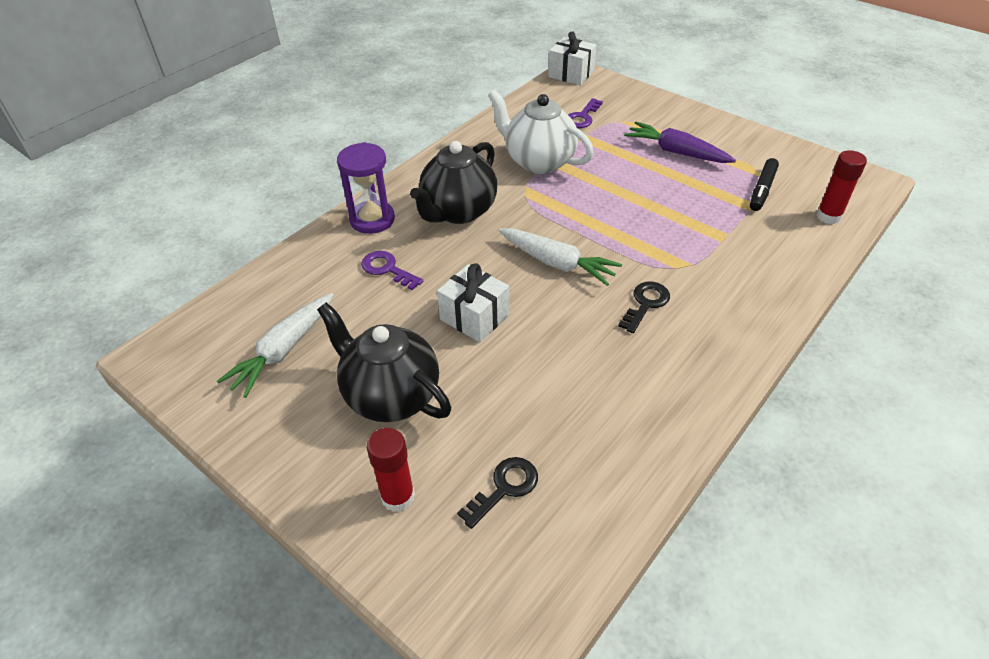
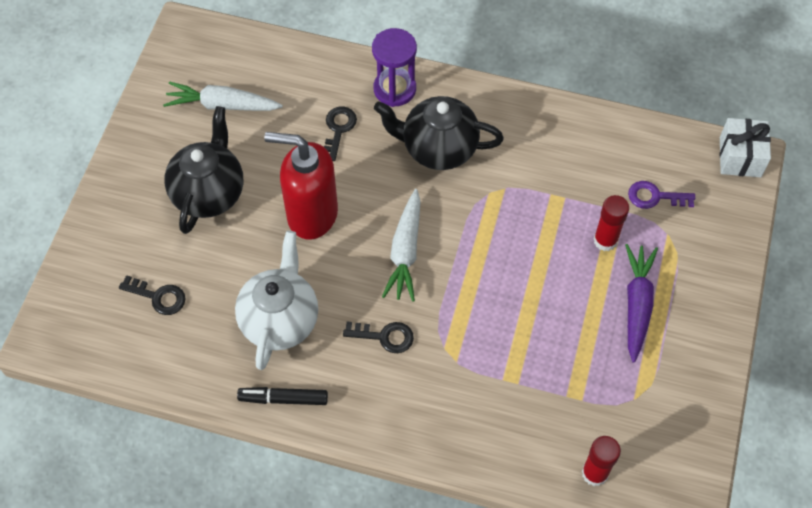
camera: 65 degrees right, 15 degrees up
(387, 269) = (338, 129): purple key -> black key
(398, 497) = (128, 236): red glue stick -> red glue stick (605, 240)
(474, 317) = (311, 214): white gift -> red soap dispenser
(538, 161) = (551, 184): white teapot -> white teapot (280, 320)
(762, 190) = (609, 401): black marker -> black marker (283, 399)

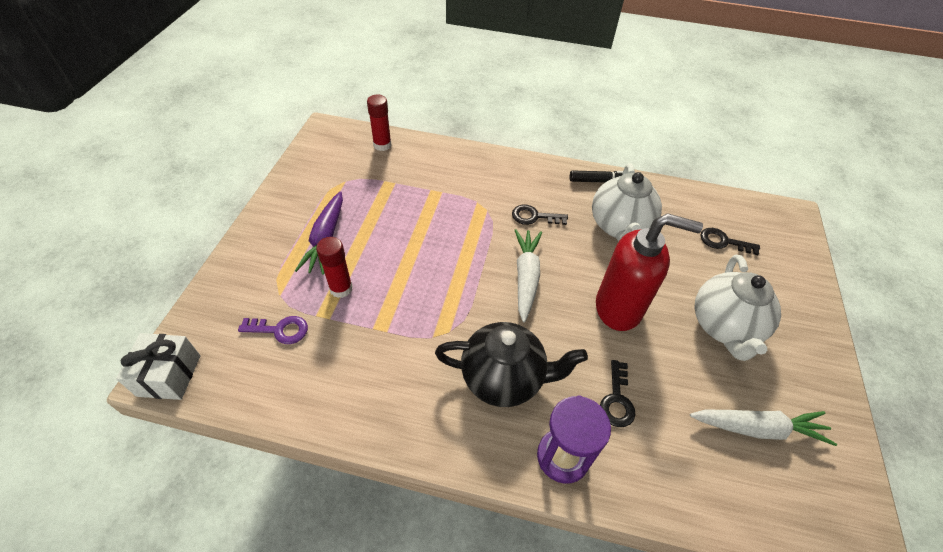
camera: 175 degrees right, 10 degrees down
(209, 193) = (723, 327): black teapot -> white teapot

